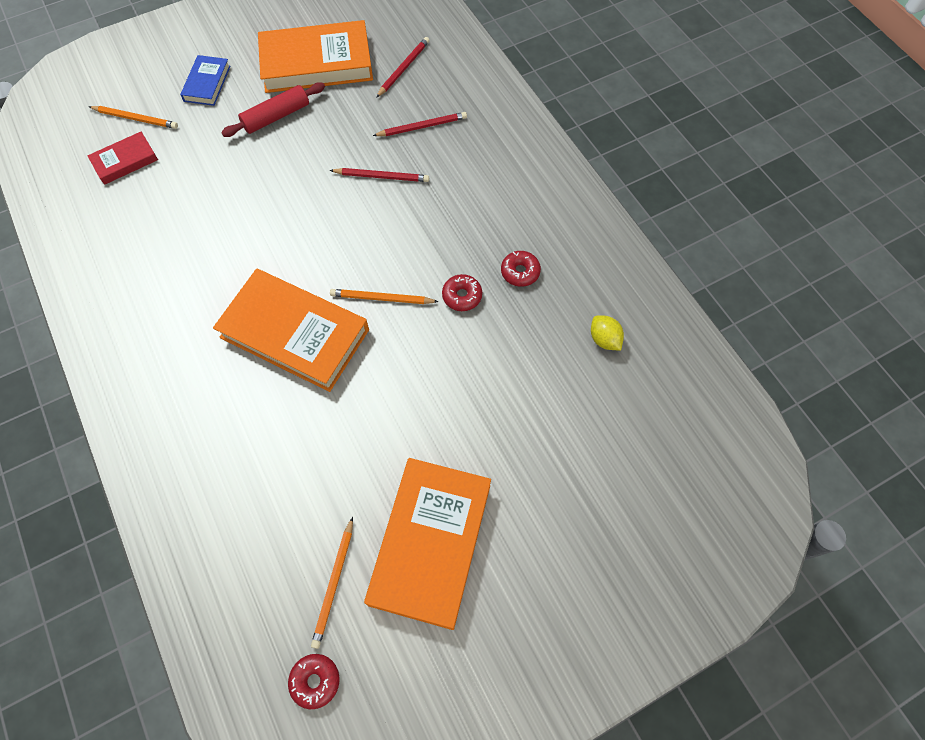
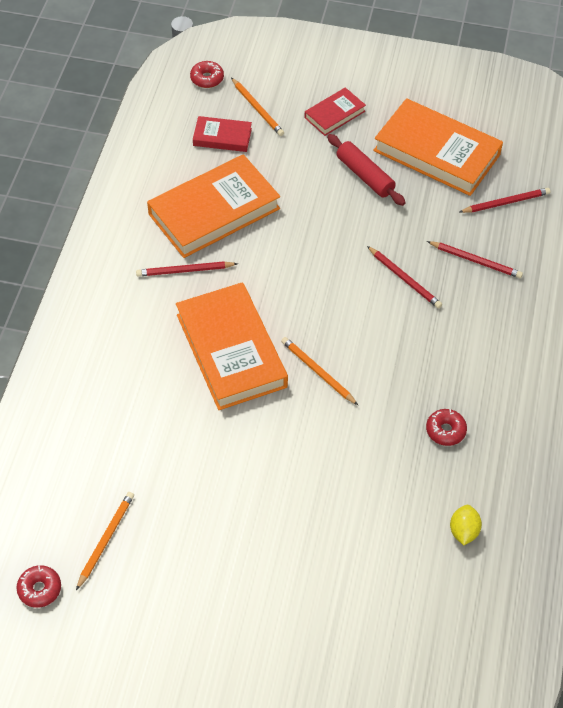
camera: 40 degrees right, 10 degrees down
(193, 295) = (185, 271): none -> red pencil
(207, 83) = (334, 114): blue book -> red book
(276, 116) = (365, 176): red rolling pin -> red rolling pin turned 45 degrees clockwise
(334, 583) = (105, 540): orange pencil -> orange pencil turned 150 degrees clockwise
(430, 543) = (193, 567): orange book -> orange book (214, 211)
(462, 296) = (381, 415): red donut -> red donut (207, 78)

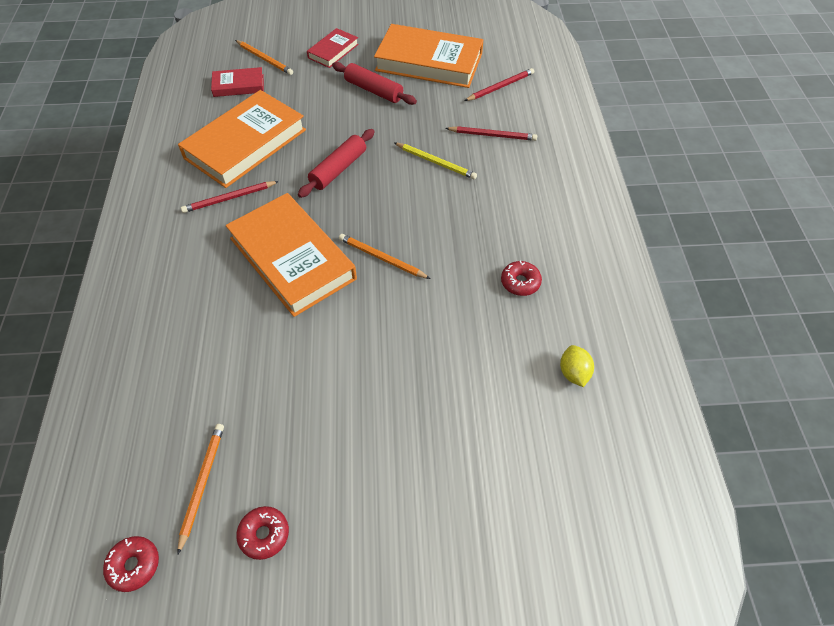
camera: 15 degrees left, 0 degrees up
(207, 78) = (214, 45): red donut -> red donut (264, 534)
(301, 263) = (338, 169): none -> red rolling pin
(404, 279) = (436, 162): red pencil -> yellow pencil

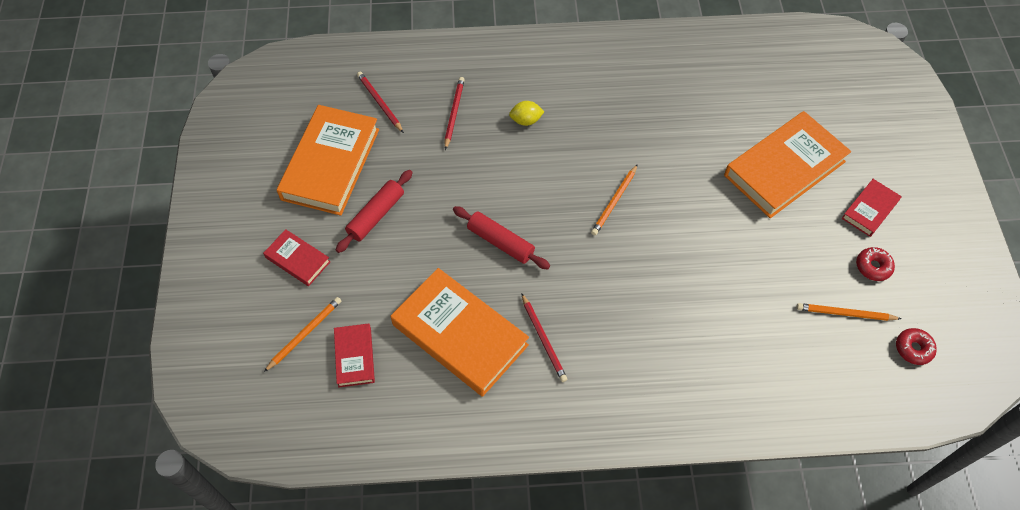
camera: 90 degrees left, 5 degrees up
(292, 258) = (619, 273): orange book -> orange book (784, 168)
(356, 548) = (869, 210): none -> red book
(436, 162) = (491, 160): yellow pencil -> none
(520, 282) = (633, 104): red donut -> none
(573, 373) = (714, 79): yellow lemon -> yellow lemon (526, 120)

